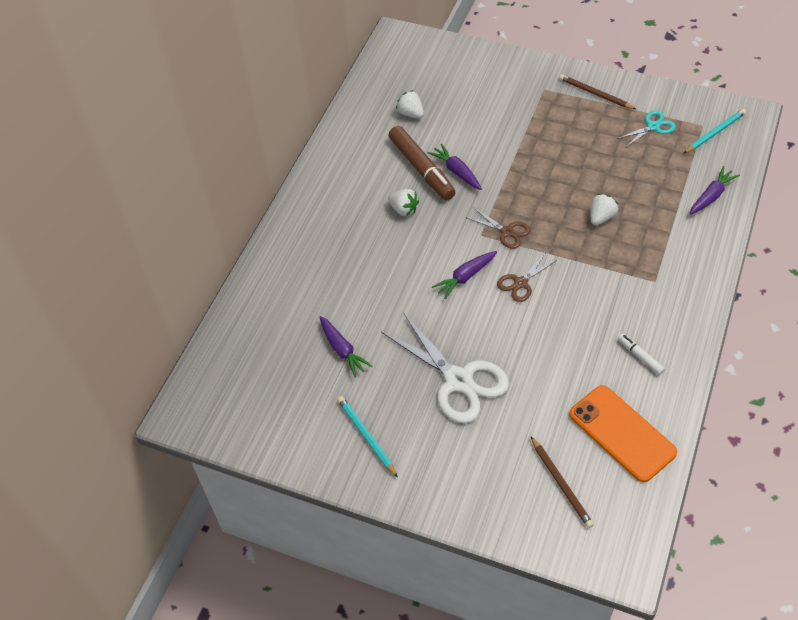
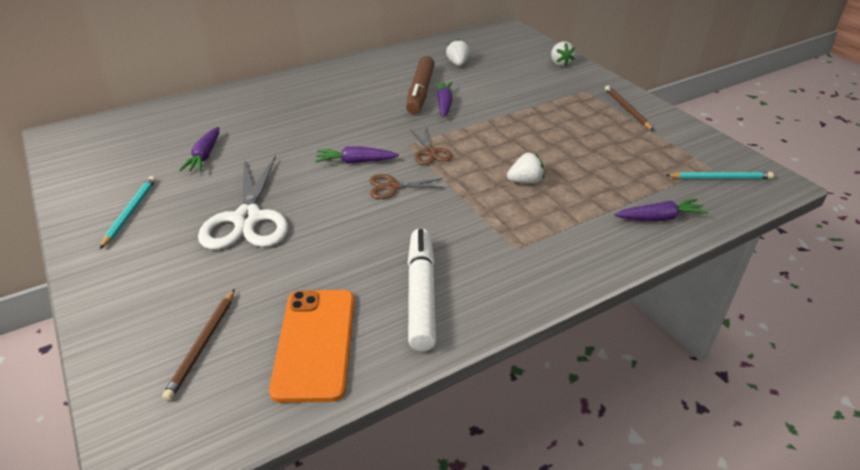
camera: 35 degrees right, 15 degrees down
(403, 209) = (373, 106): white strawberry -> white strawberry (560, 63)
(640, 356) = (421, 295): white marker -> white marker, size x2.11
(653, 126) = (657, 149): turquoise scissors -> none

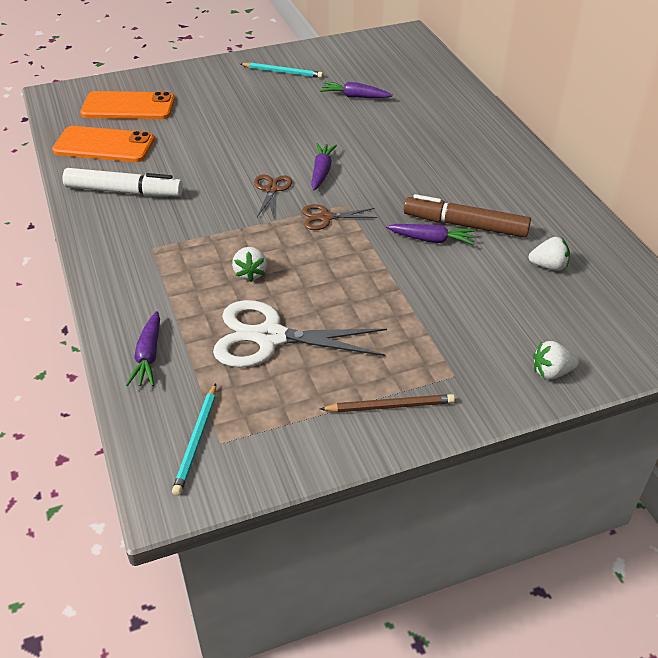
camera: 100 degrees right, 5 degrees up
(203, 345) = (128, 107): brown pencil -> orange phone
(247, 219) = (254, 118): white scissors -> white scissors (270, 337)

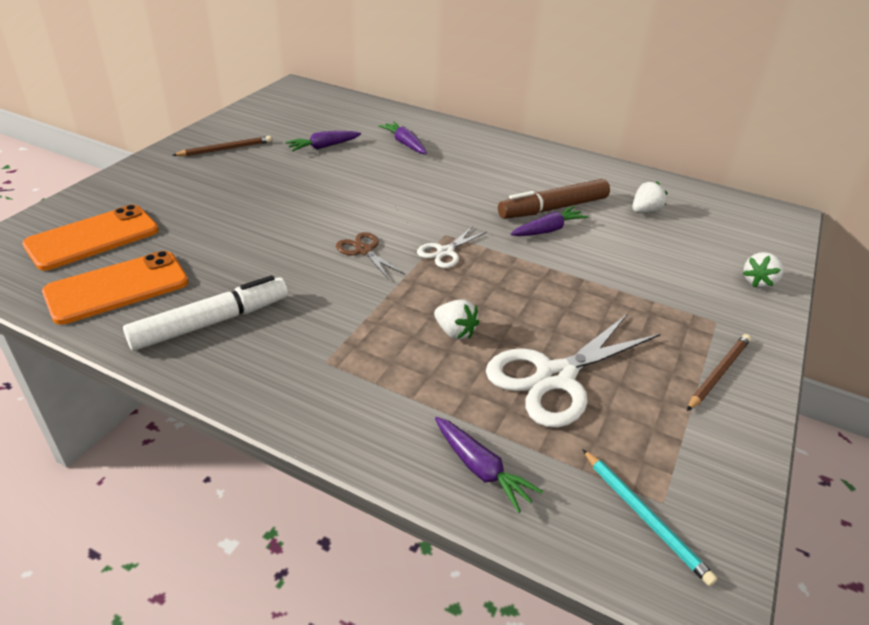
camera: 45 degrees left, 5 degrees down
(282, 72) = (225, 149): turquoise pencil -> brown pencil
(321, 172) = (385, 216): purple carrot -> purple carrot (404, 144)
(325, 217) = (445, 252): brown scissors -> white scissors

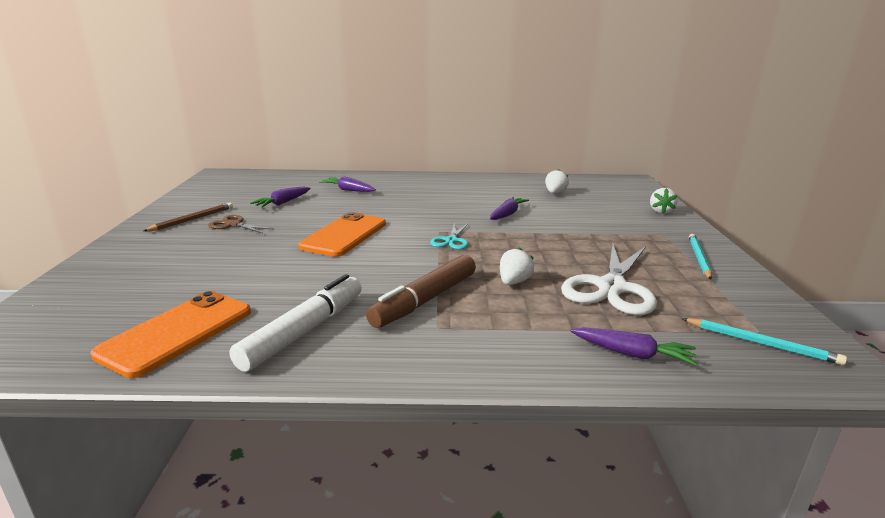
camera: 25 degrees left, 15 degrees down
(93, 238) = (110, 304): orange phone -> orange phone (344, 235)
(364, 250) = (387, 253): brown scissors -> brown scissors (233, 225)
(445, 252) = (451, 240): white scissors -> turquoise scissors
(455, 332) = (514, 282): white strawberry -> white strawberry turned 75 degrees counterclockwise
(553, 208) = (497, 203): brown marker -> brown marker (425, 300)
(718, 373) = (699, 258): brown pencil -> turquoise pencil

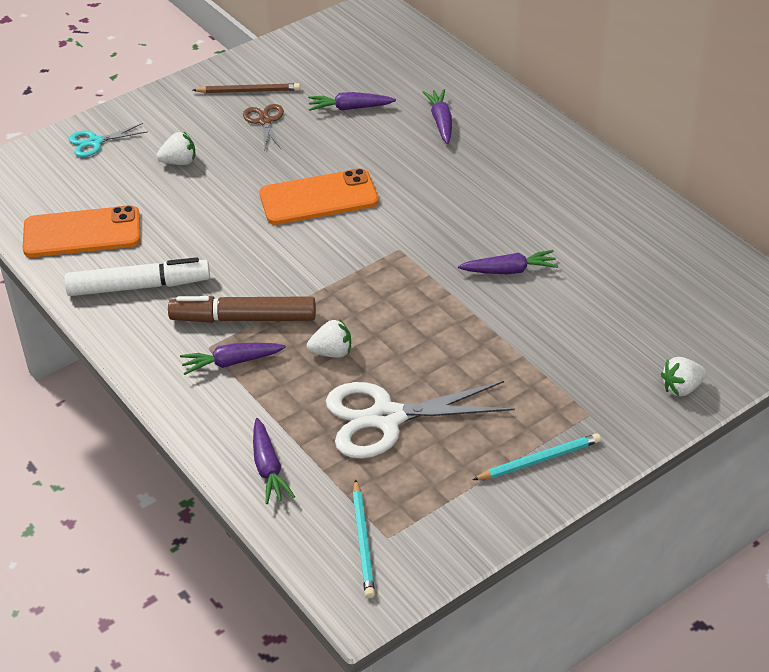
camera: 55 degrees right, 20 degrees up
(451, 240) = (384, 269): turquoise scissors -> turquoise scissors (95, 142)
(472, 323) = (231, 362): none -> purple carrot
(555, 193) = (640, 274): white strawberry -> white strawberry (179, 162)

